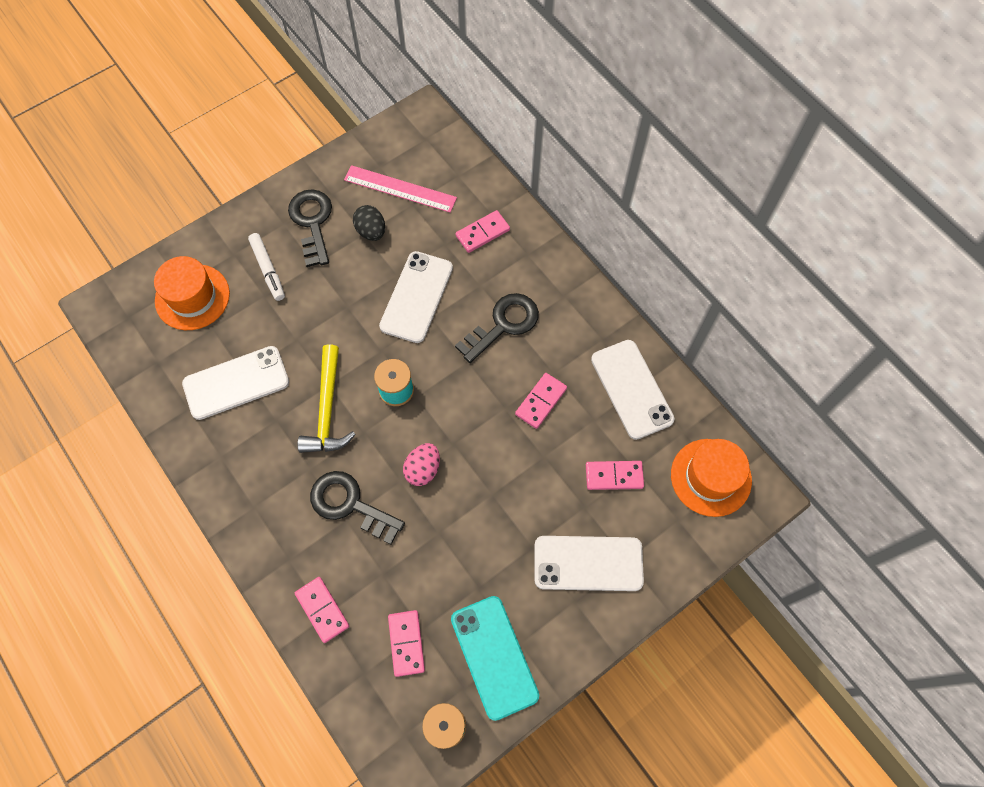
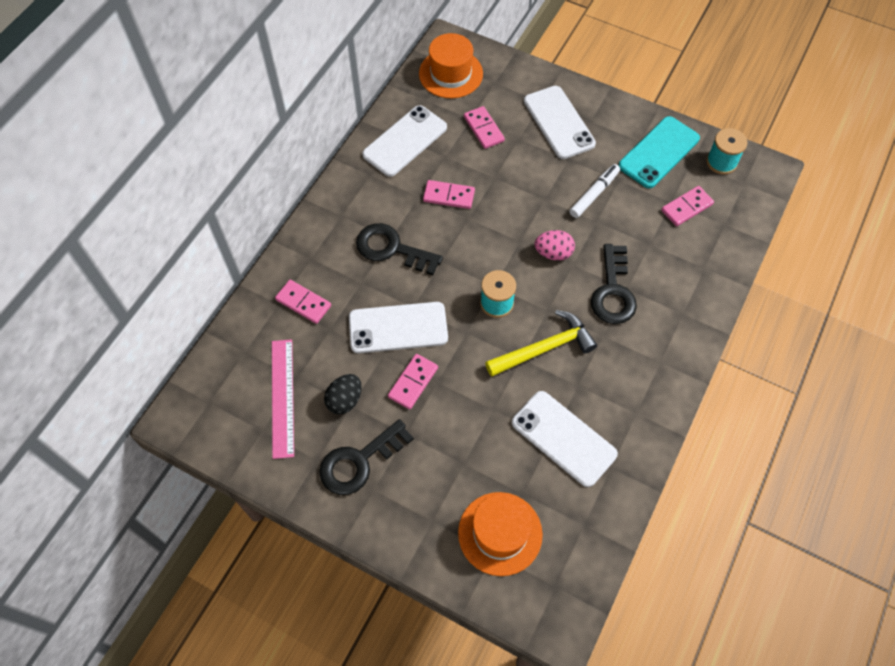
camera: 115 degrees left, 5 degrees down
(268, 270) = (433, 475): white marker -> white marker (594, 194)
(322, 610) = (702, 271): pink domino -> pink domino (413, 382)

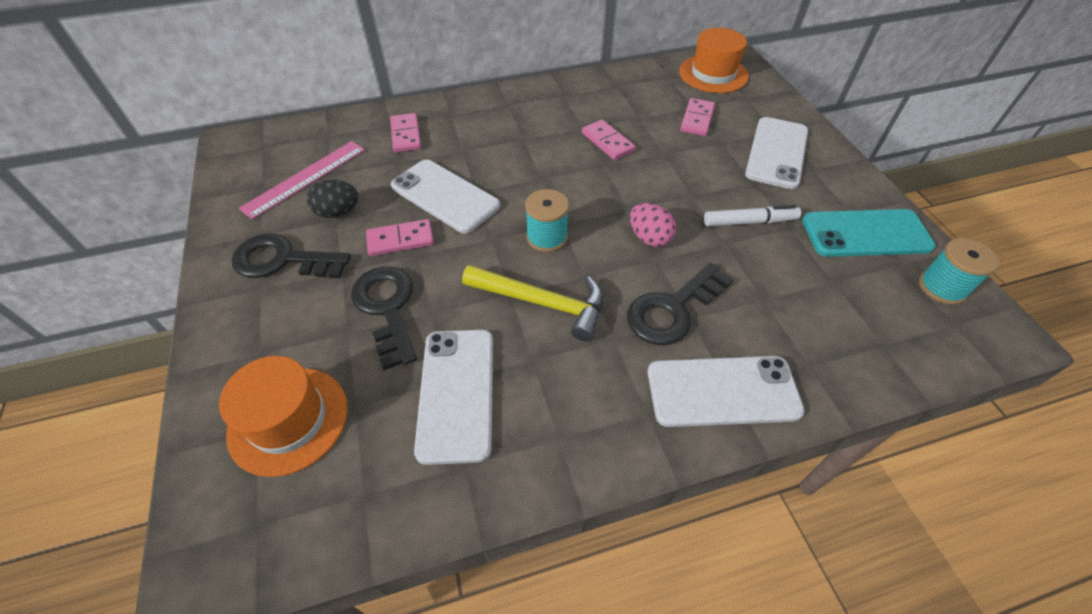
camera: 45 degrees right, 10 degrees down
(392, 249) = (514, 145): black key -> black key (387, 308)
(405, 141) = (619, 91): white phone -> white phone (722, 391)
(686, 207) = (849, 298): pink domino -> none

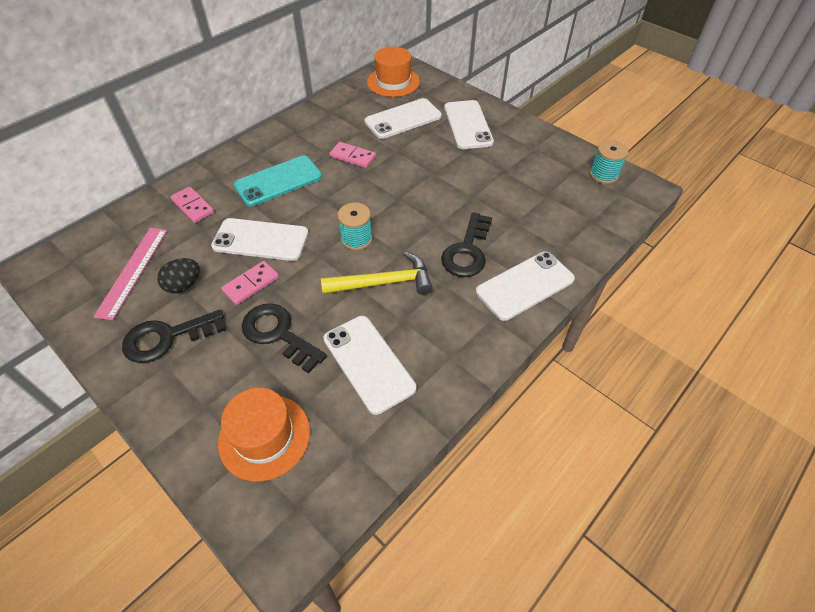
camera: 30 degrees left, 0 degrees up
(649, 238) = (424, 212): pink egg -> none
(697, 119) = (403, 119): pink domino -> white phone
(749, 222) = (478, 177): white marker -> none
(865, 233) = (547, 158): turquoise phone -> turquoise phone (278, 181)

